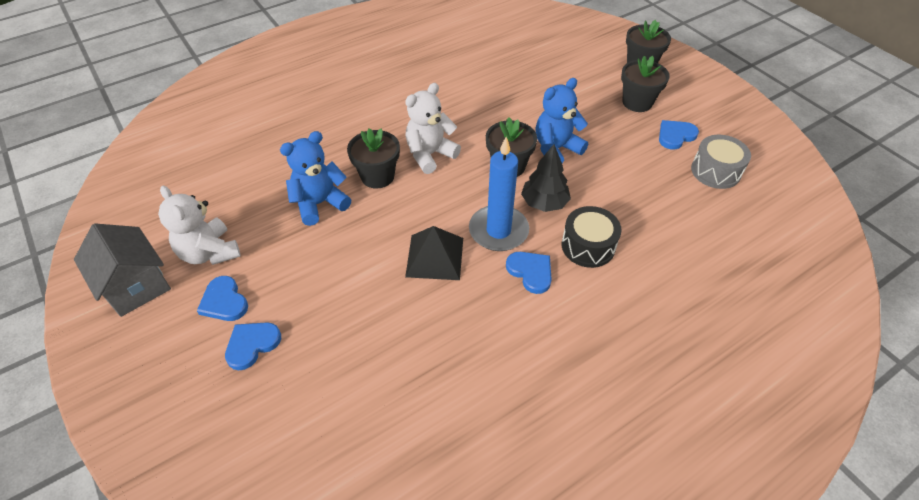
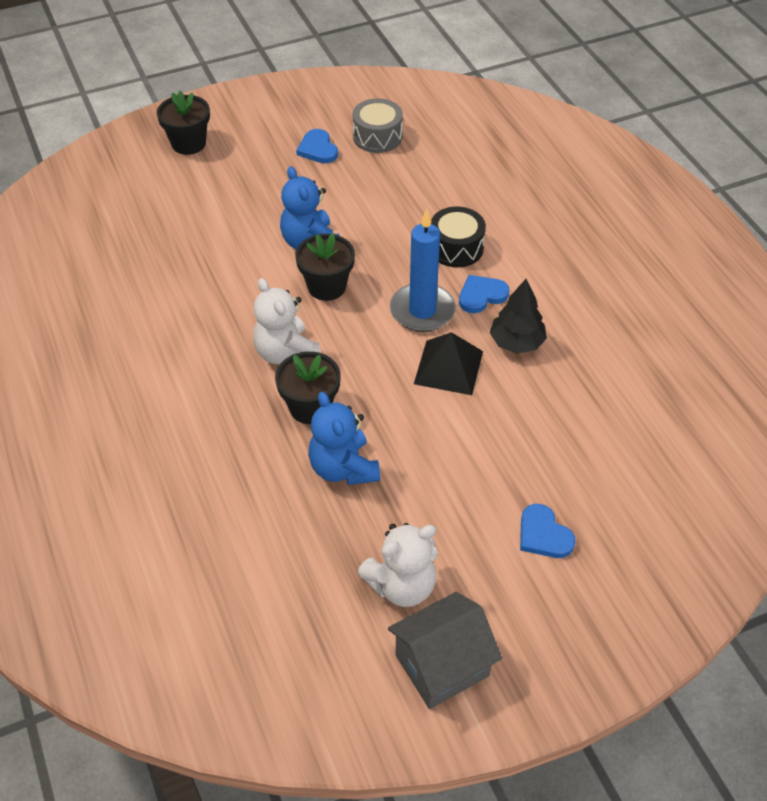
camera: 80 degrees left, 0 degrees up
(224, 301) = (481, 565): blue heart -> none
(544, 203) = (391, 268): black tree -> black tree (516, 342)
(637, 102) = (254, 163): black flower pot -> none

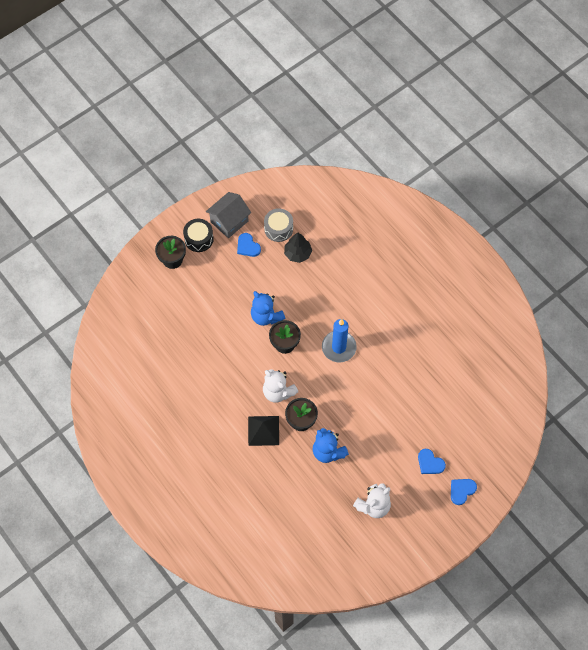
camera: 15 degrees left, 15 degrees up
(442, 665) = (401, 539): grey house -> grey house (229, 221)
(448, 367) = (361, 380): black pyramid -> black pyramid (263, 430)
(456, 248) = (345, 301): black drum -> black drum (199, 239)
(481, 295) = (366, 330): blue heart -> blue heart (461, 490)
(516, 342) = (391, 356): black tree -> black tree (297, 253)

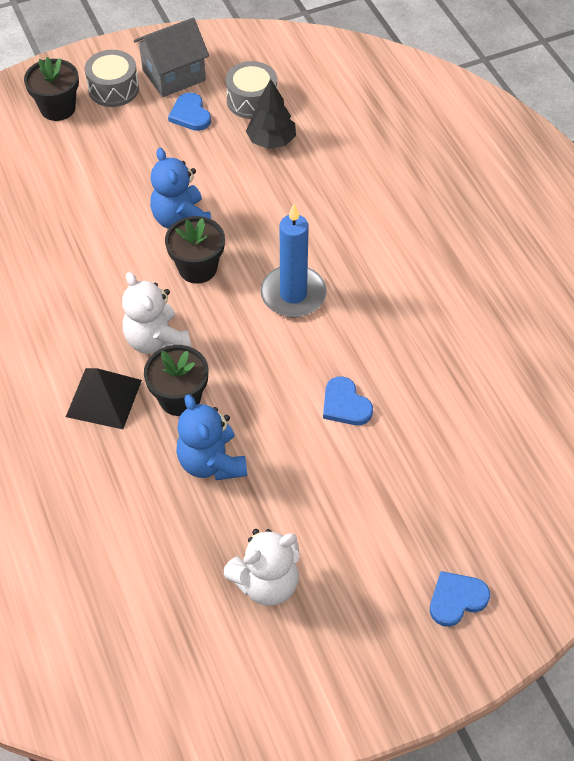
camera: 15 degrees right, 10 degrees down
(199, 239) = (113, 89): black drum -> grey drum
(430, 463) = (405, 531): blue heart -> blue heart (345, 404)

